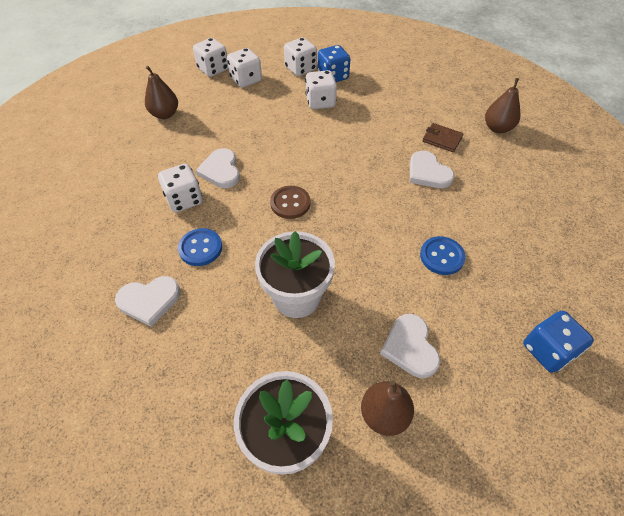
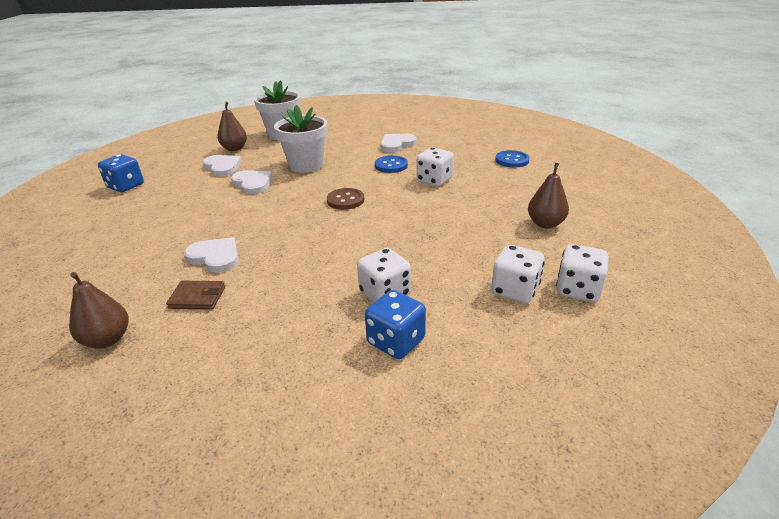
camera: 155 degrees right, 20 degrees down
(221, 170) = (428, 202): white heart -> white heart (252, 184)
(300, 69) = (458, 337): white dice -> none
(442, 256) = (200, 205): blue button -> blue button (512, 160)

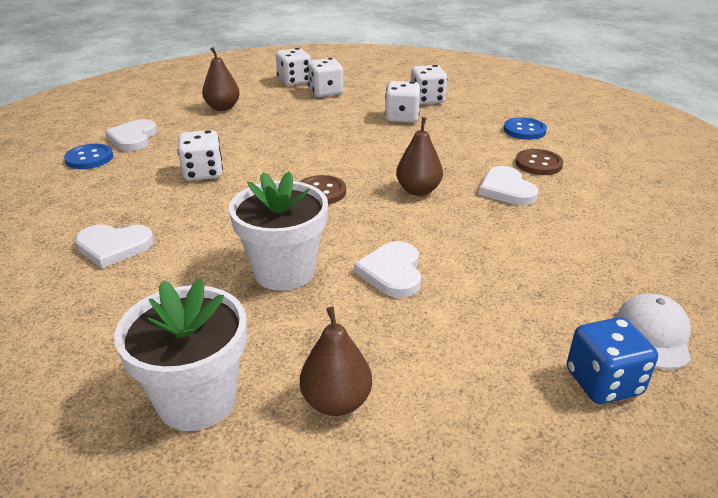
camera: 140 degrees left, 0 degrees up
(97, 210) = (653, 334): none -> white cap
(107, 339) = (618, 163): brown pear -> brown pear (418, 190)
(197, 297) = (538, 164): brown wallet -> brown button
(222, 167) = (405, 343): white heart -> white heart (133, 138)
(391, 165) = (197, 213): blue button -> blue button (524, 130)
(396, 341) = (427, 100): blue dice -> white dice

